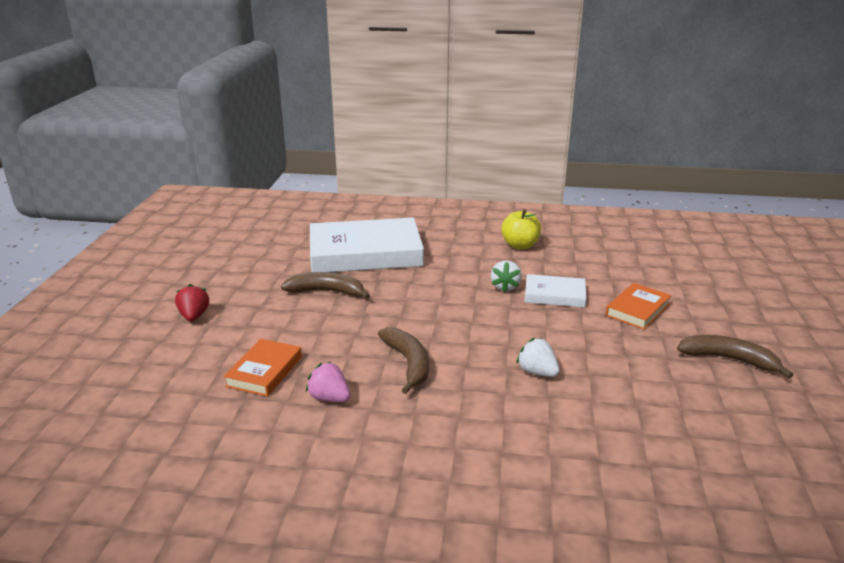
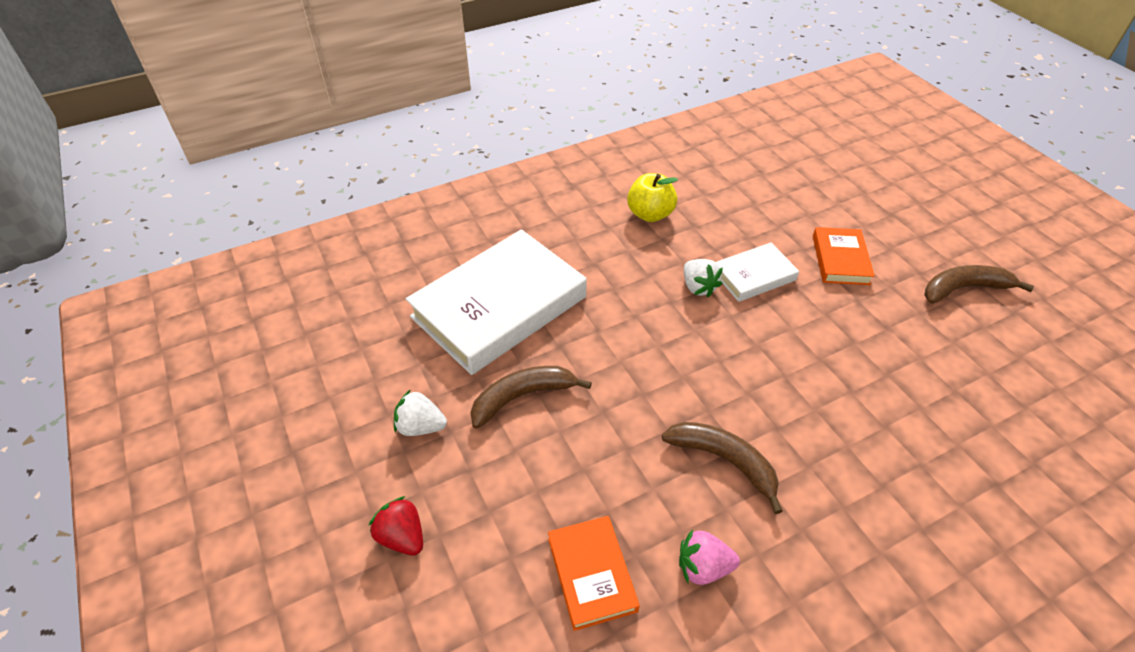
camera: 35 degrees left, 20 degrees up
(537, 372) = (845, 398): white strawberry -> white strawberry (420, 427)

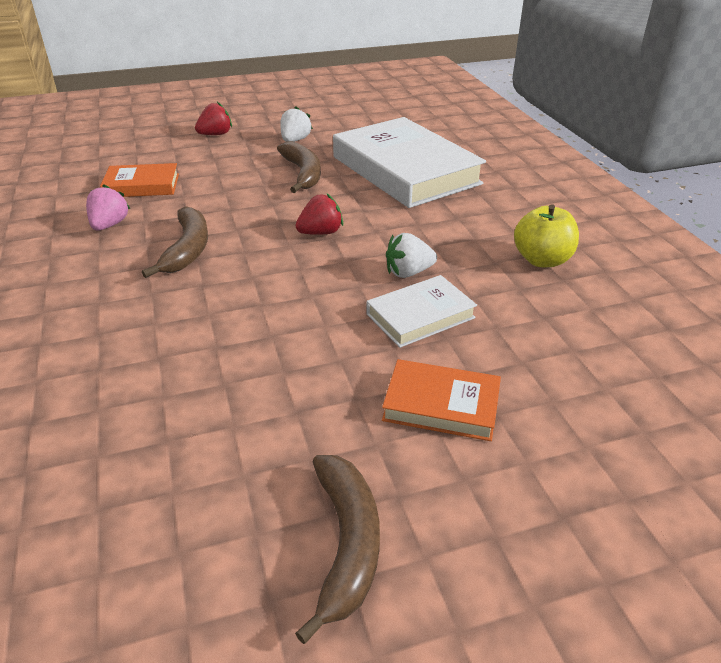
camera: 100 degrees right, 10 degrees down
(653, 356) = (320, 233): none -> red strawberry
(724, 461) = (187, 249): brown banana -> brown banana turned 45 degrees counterclockwise
(754, 276) = (420, 316): white book -> white book turned 75 degrees clockwise

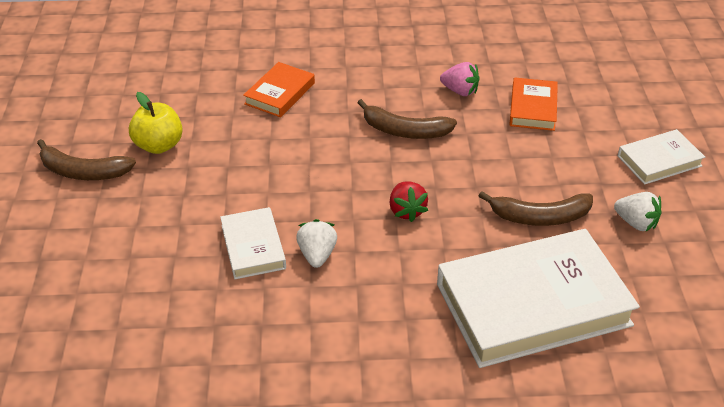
camera: 105 degrees right, 5 degrees up
(215, 134) = (659, 161): red strawberry -> white book
(441, 405) = (153, 233): orange book -> orange book (280, 93)
(542, 260) = (298, 359): yellow apple -> yellow apple (159, 145)

